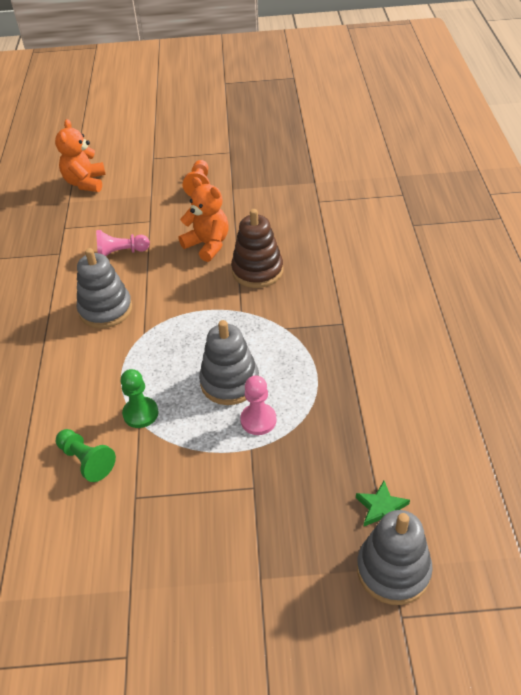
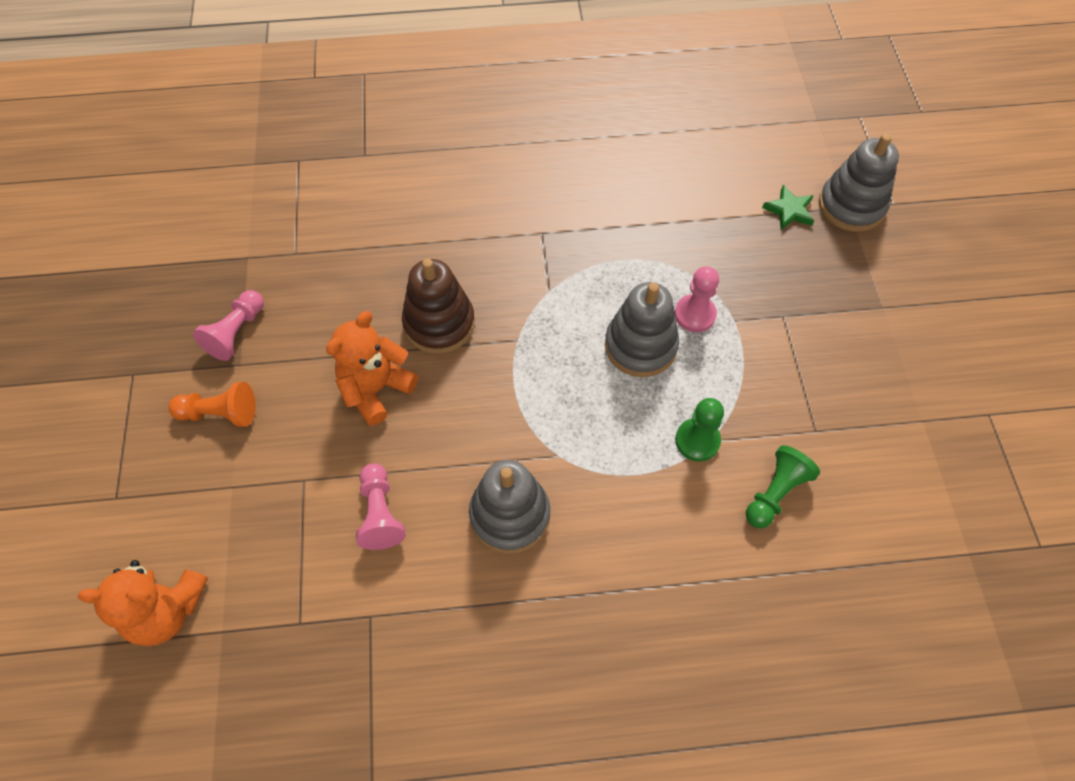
camera: 95 degrees left, 15 degrees up
(255, 185) = (236, 332): none -> pink pawn

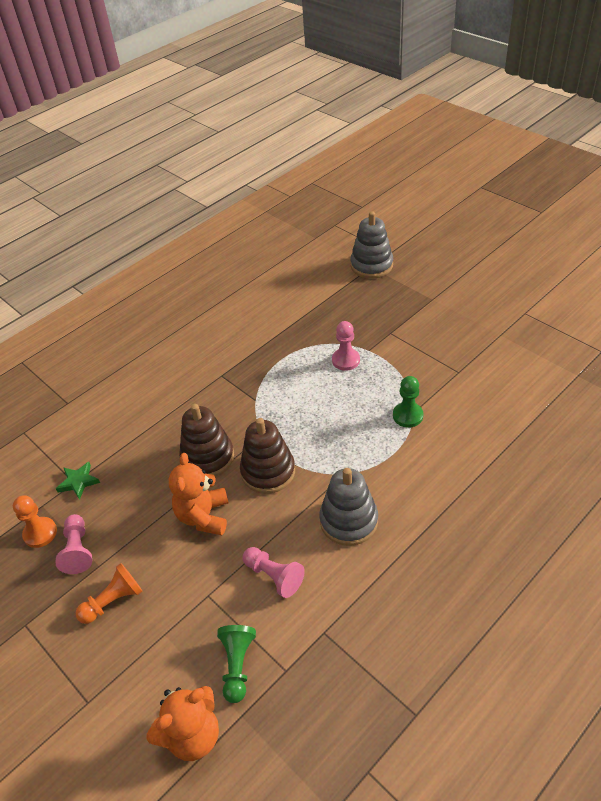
camera: 35 degrees left, 15 degrees down
(221, 287) = (40, 533): none -> orange pawn
(483, 389) = (268, 471): none -> brown stacking toy
(640, 346) = (333, 393): grey stacking toy -> none
(775, 493) = (469, 412): green pawn -> green pawn (237, 665)
(789, 210) = (343, 285): green star -> green star (78, 482)

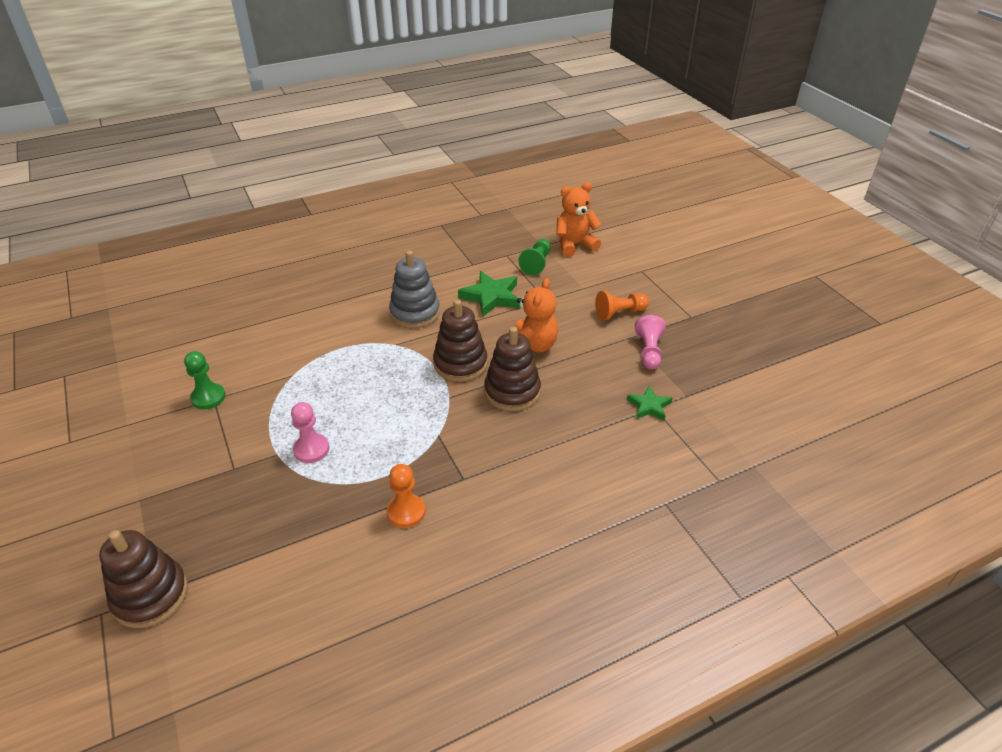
camera: 165 degrees left, 5 degrees down
(40, 533) = (685, 373): orange pawn -> orange pawn (406, 512)
(274, 576) = (491, 297): pink pawn -> green star
(371, 265) = (150, 595): grey stacking toy -> brown stacking toy
(407, 416) = (301, 373): green pawn -> green pawn (208, 397)

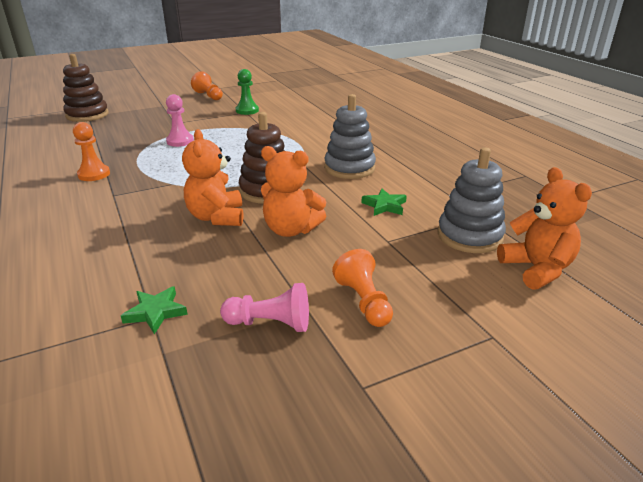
camera: 90 degrees right, 10 degrees down
(113, 448) = (209, 96): none -> orange pawn
(491, 297) = (384, 205): green star -> green star, size x0.60
(512, 392) = (217, 217): brown stacking toy -> orange teddy bear
(536, 263) = (469, 236): green pawn -> grey stacking toy

